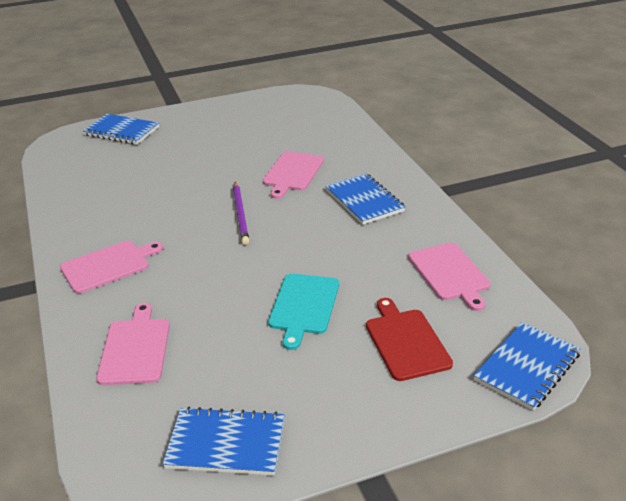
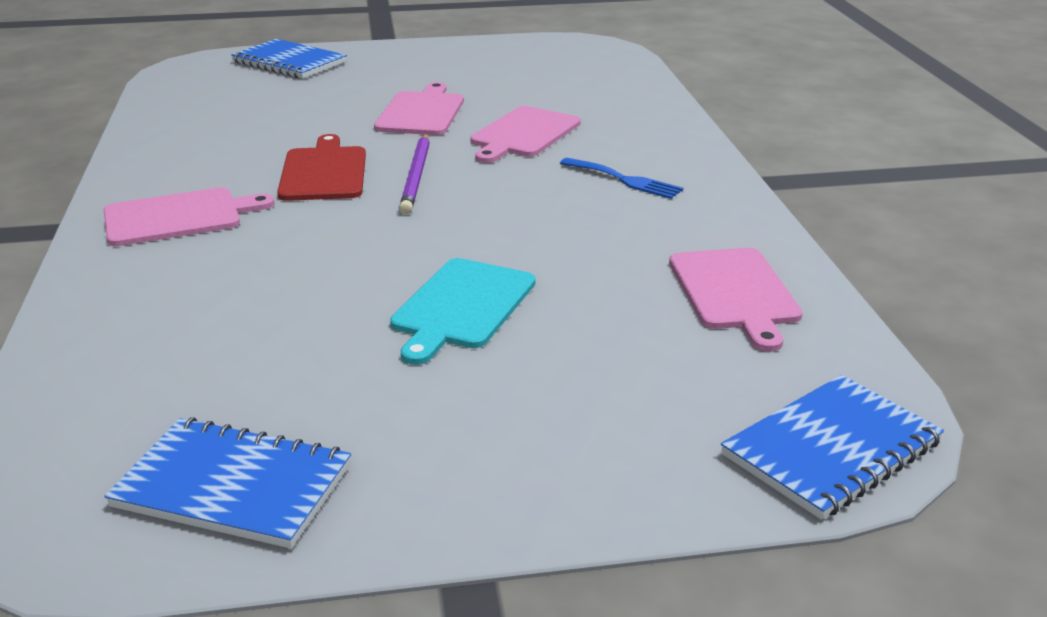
camera: 10 degrees right, 5 degrees down
(135, 348) = (158, 328): pink cutting board -> pink cutting board (421, 112)
(364, 201) = (625, 180): blue notebook -> blue fork
(406, 342) = (618, 379): red cutting board -> red cutting board (324, 172)

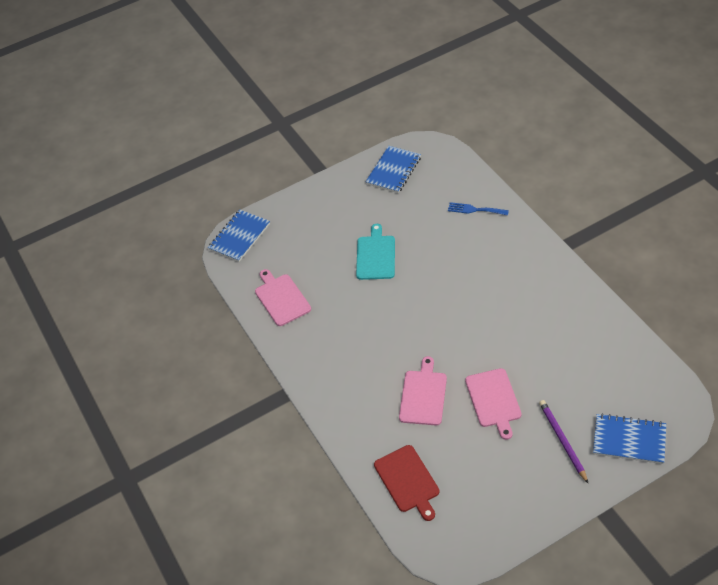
camera: 165 degrees right, 20 degrees up
(178, 217) = (525, 266): pink cutting board -> none
(233, 486) = (393, 171): blue notebook -> blue notebook turned 60 degrees counterclockwise
(324, 172) = (495, 321): red cutting board -> red cutting board (407, 481)
(416, 176) = (450, 333): purple pencil -> purple pencil (562, 441)
(625, 180) = (351, 366): blue fork -> blue fork (475, 210)

